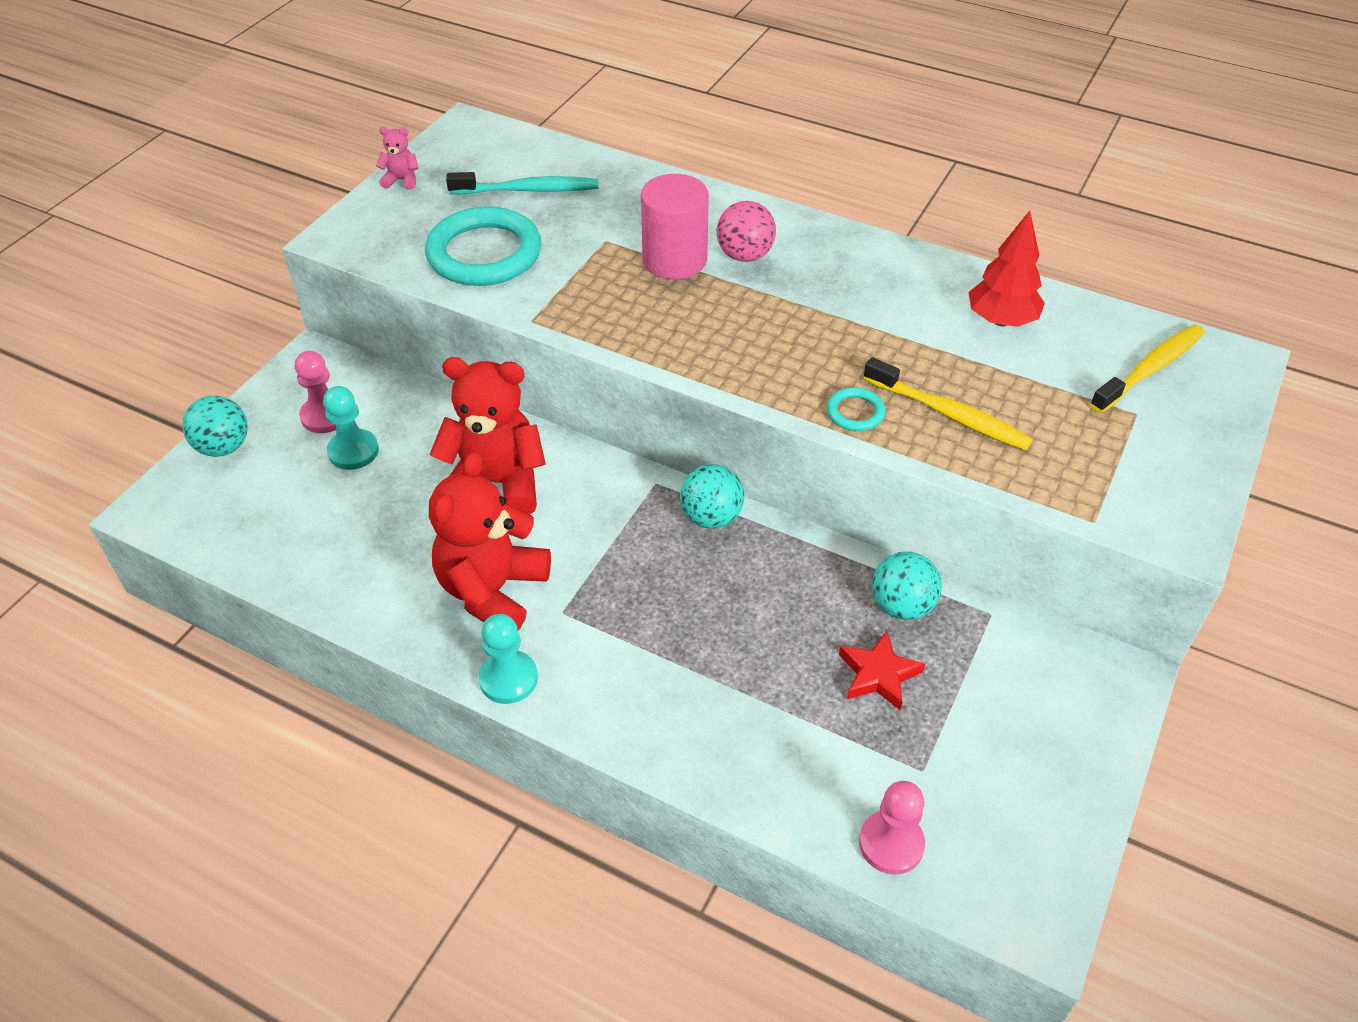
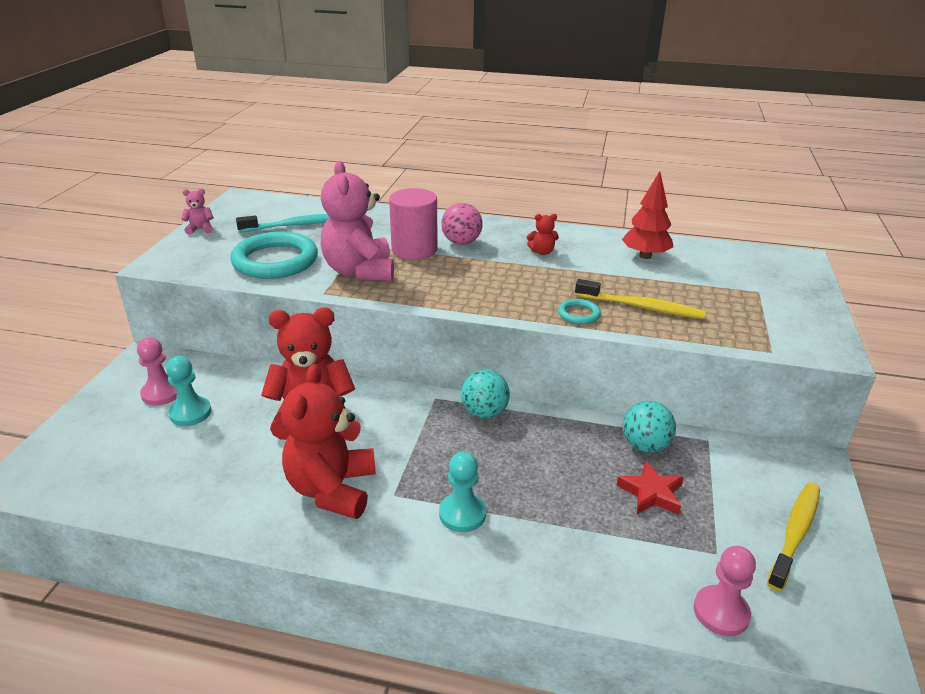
camera: 15 degrees left, 15 degrees down
(223, 447) = (77, 426): turquoise ball -> none
(508, 678) = (365, 551): turquoise pawn -> turquoise pawn (462, 514)
(589, 289) = (359, 271): none -> pink teddy bear
(852, 290) = (542, 252): none -> red teddy bear
(1149, 369) = (751, 269): yellow toothbrush -> yellow toothbrush (794, 534)

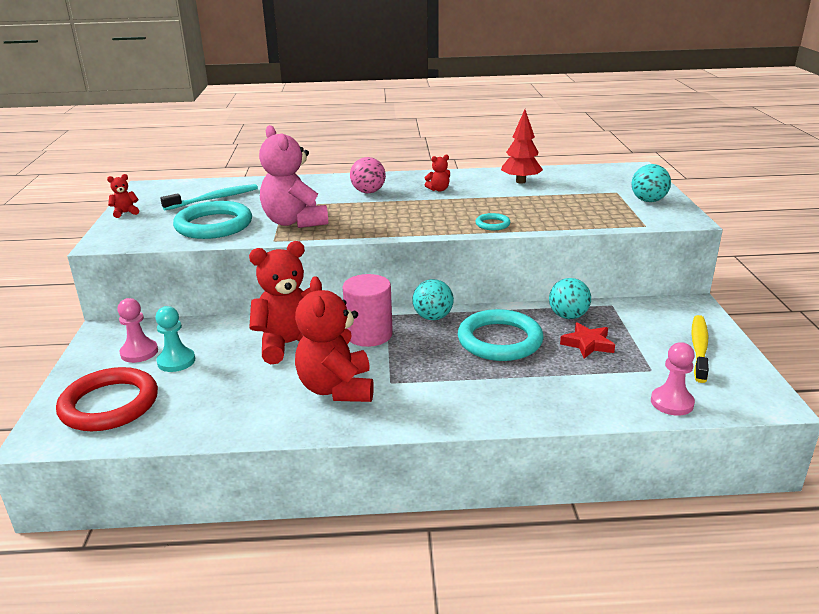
camera: 15 degrees left, 5 degrees down
(100, 454) = (109, 404): none -> red ring
(200, 229) = (125, 213): pink teddy bear -> red teddy bear
(414, 250) = (332, 202): pink cylinder -> pink cylinder (369, 335)
(462, 514) = (452, 384): turquoise pawn -> none
(546, 463) = (499, 340): none -> turquoise ring
(641, 307) = (537, 213): yellow toothbrush -> none
(794, 312) = (648, 201): none -> turquoise ball

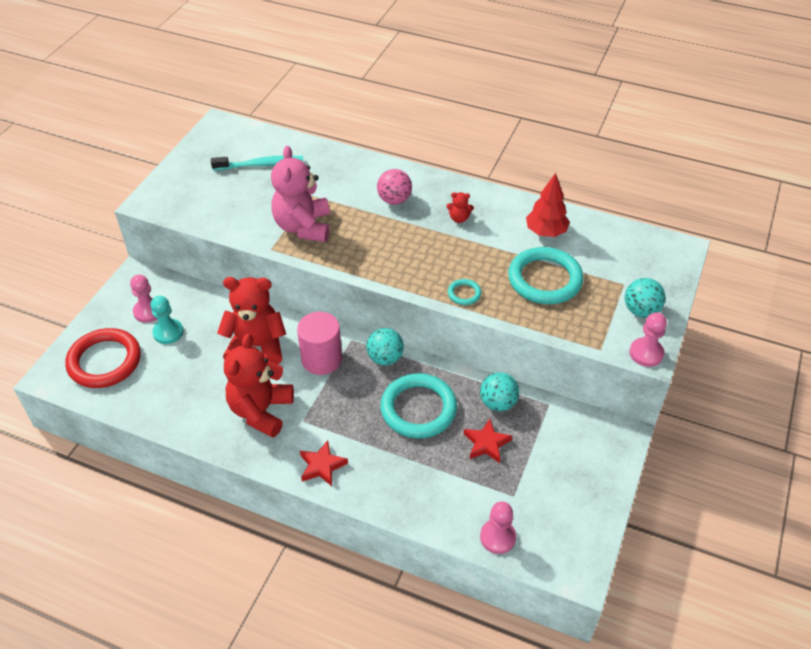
camera: 25 degrees right, 20 degrees up
(125, 213) = (182, 163): red teddy bear -> none
(214, 225) = (238, 208): turquoise ring -> turquoise ring (544, 279)
(443, 409) = (322, 466): none -> red star
(683, 219) = (646, 353): none -> pink pawn
(699, 348) = (576, 489): yellow toothbrush -> none

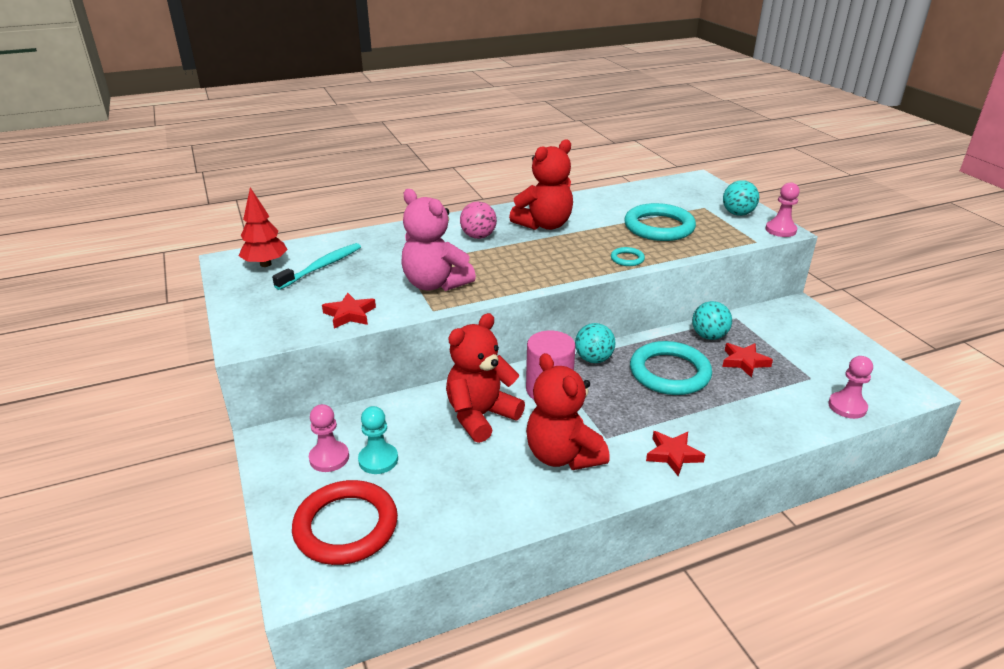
camera: 45 degrees left, 15 degrees down
(222, 219) = (350, 314): none -> red star
(459, 218) = (544, 225): red teddy bear -> red teddy bear, size x2.37
(545, 232) = (612, 206): red tree -> red tree (265, 264)

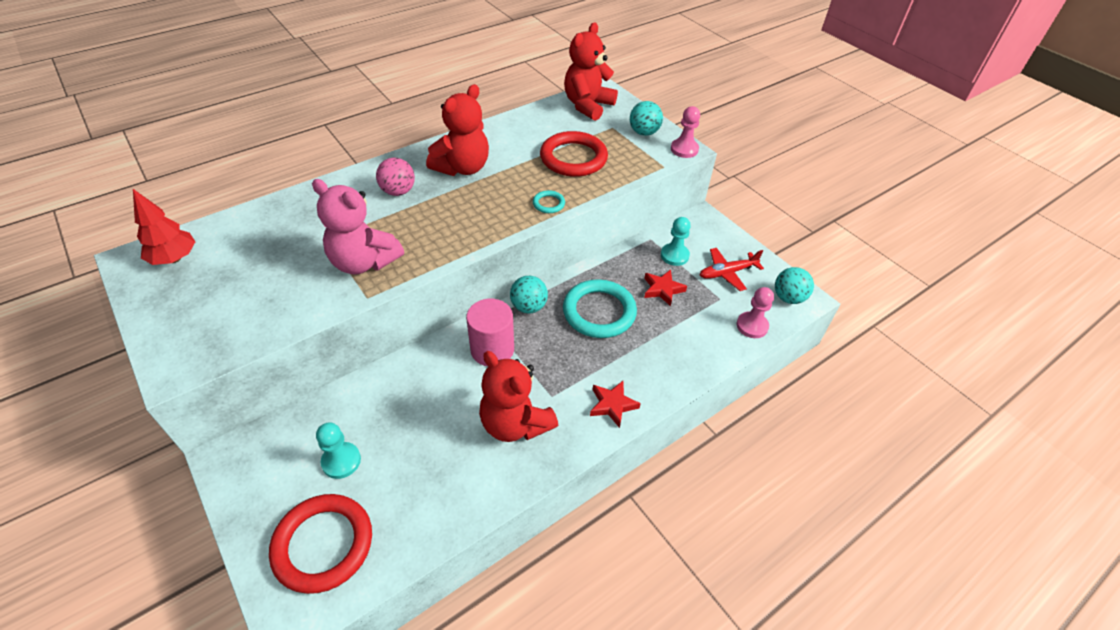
camera: 15 degrees left, 15 degrees up
(321, 267) = (238, 255): turquoise toothbrush -> none
(329, 458) = (291, 468): pink pawn -> none
(350, 314) = (281, 316): red star -> none
(481, 416) = (432, 391): red teddy bear -> red teddy bear (588, 106)
(659, 227) = (573, 158): turquoise ring -> red ring
(709, 336) = (629, 264): turquoise ball -> turquoise ball (788, 298)
(762, 334) = (674, 255): none -> turquoise pawn
(822, 356) = (727, 273): none -> red plane

